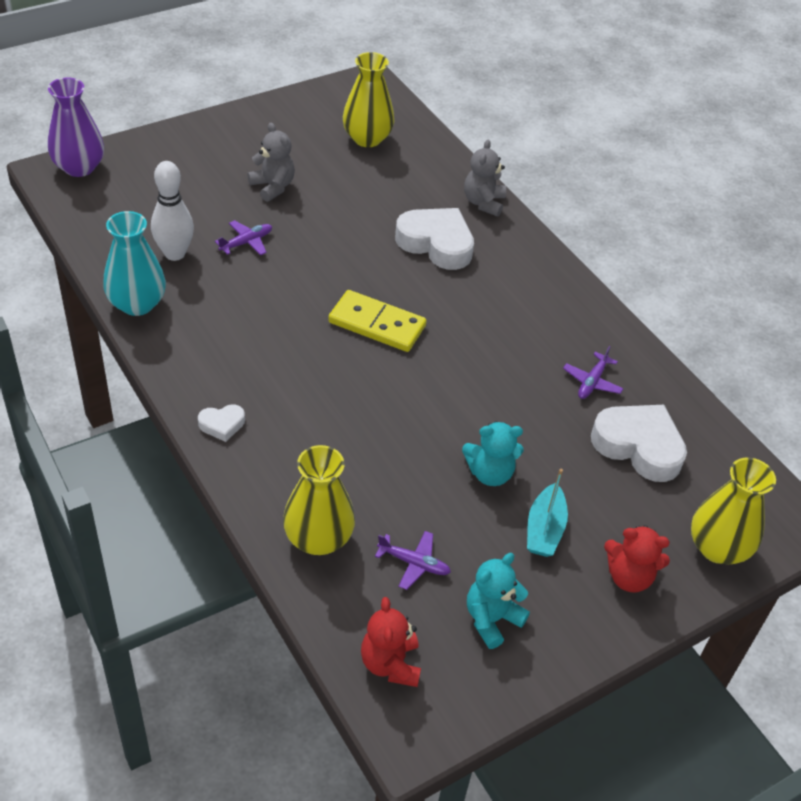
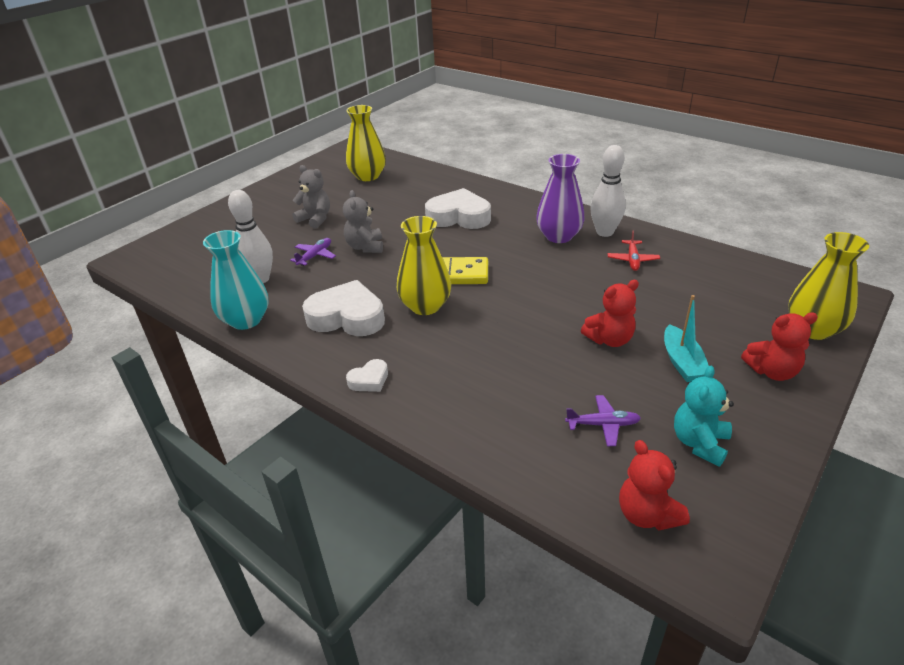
camera: 15 degrees left, 10 degrees down
(79, 167) = (151, 249): purple vase -> purple vase (559, 236)
(318, 538) = (509, 436): yellow vase -> yellow vase (425, 306)
(483, 203) = (474, 187): grey teddy bear -> grey teddy bear (365, 247)
(490, 473) = (609, 339): turquoise teddy bear -> red teddy bear
(589, 330) = (604, 232): none -> white bowling pin
(592, 382) = (632, 260): purple plane -> red plane
(638, 446) = (699, 286): white heart -> white heart (347, 317)

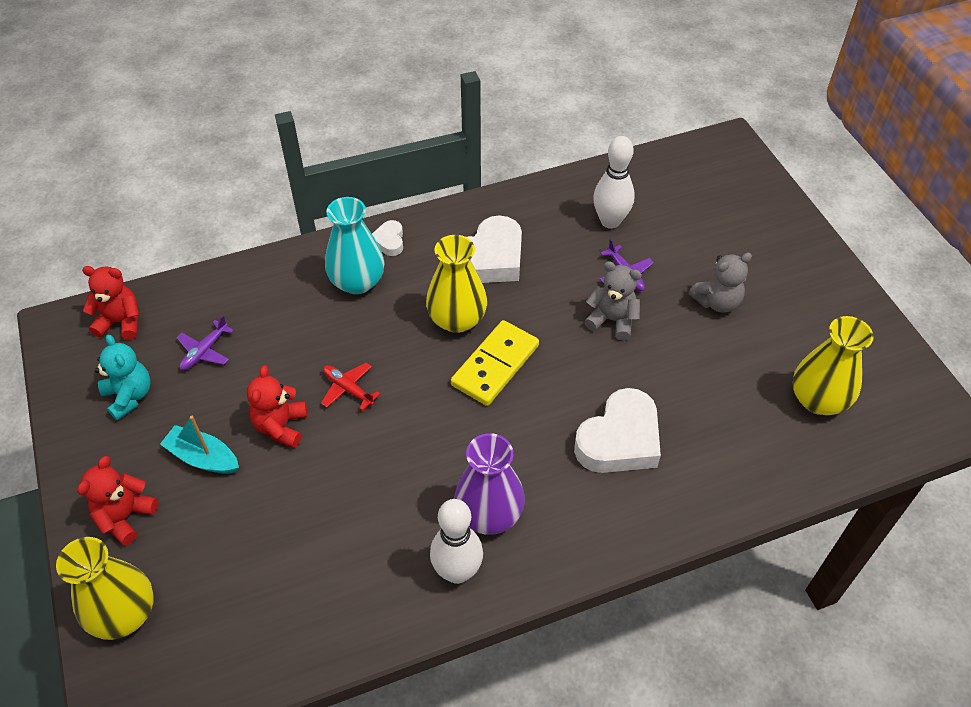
camera: 120 degrees right, 15 degrees up
(246, 320) = (543, 194): turquoise vase -> turquoise vase (357, 282)
(632, 260) = (377, 552): red plane -> red plane (348, 389)

